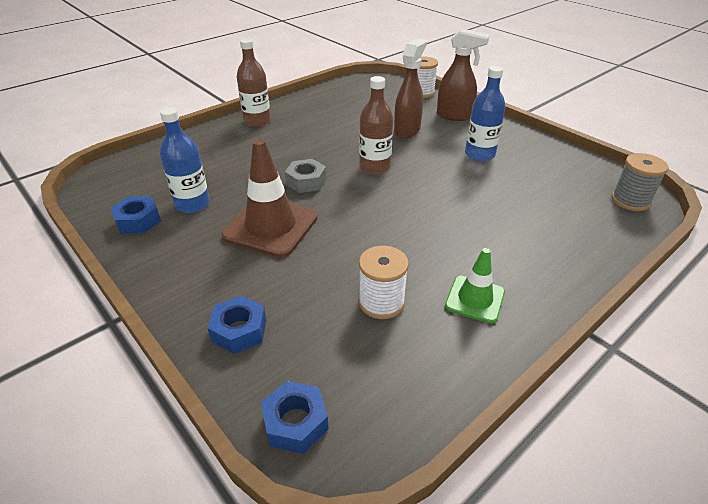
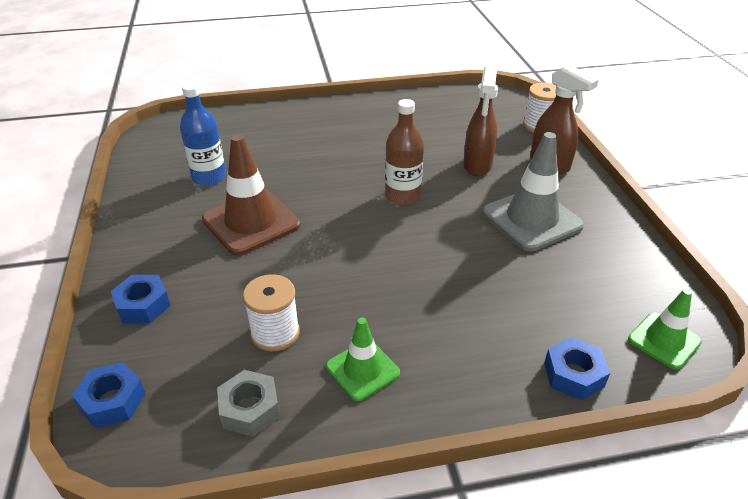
camera: 30 degrees right, 0 degrees up
(138, 221) = (156, 178): blue nut -> blue nut (573, 374)
(257, 121) = (337, 111): brown bottle -> none
(306, 181) = (323, 189): grey nut -> grey nut (250, 409)
(407, 130) = (477, 166): brown spray bottle -> brown spray bottle turned 135 degrees clockwise
(479, 154) = (531, 219): blue bottle -> grey traffic cone
(630, 201) = (664, 340): grey spool -> green traffic cone

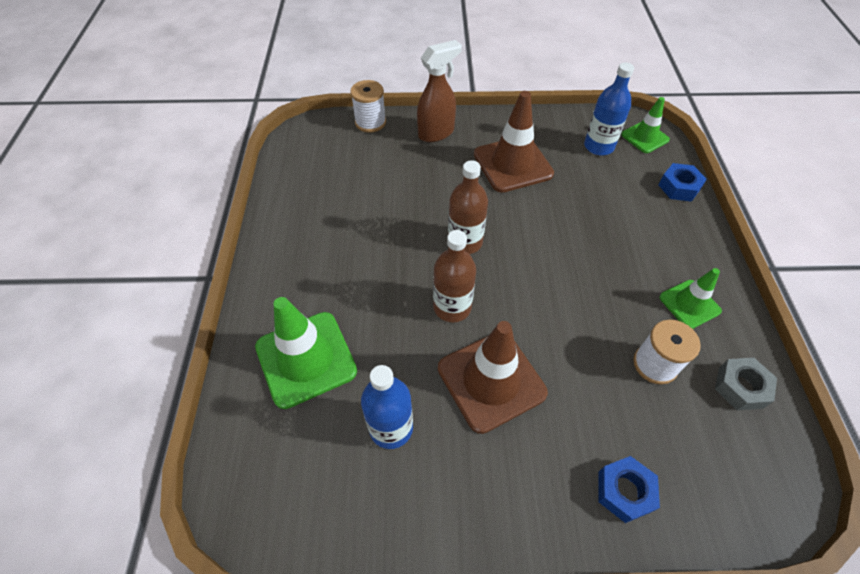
camera: 80 degrees left, 15 degrees up
(112, 401) = (752, 507): blue nut -> none
(265, 134) = (306, 359): none -> green traffic cone
(324, 195) = (452, 307): none -> brown bottle
(477, 166) = (427, 179): brown spray bottle -> none
(531, 219) = (512, 164): grey traffic cone -> brown traffic cone
(610, 291) = (598, 146): none -> blue bottle

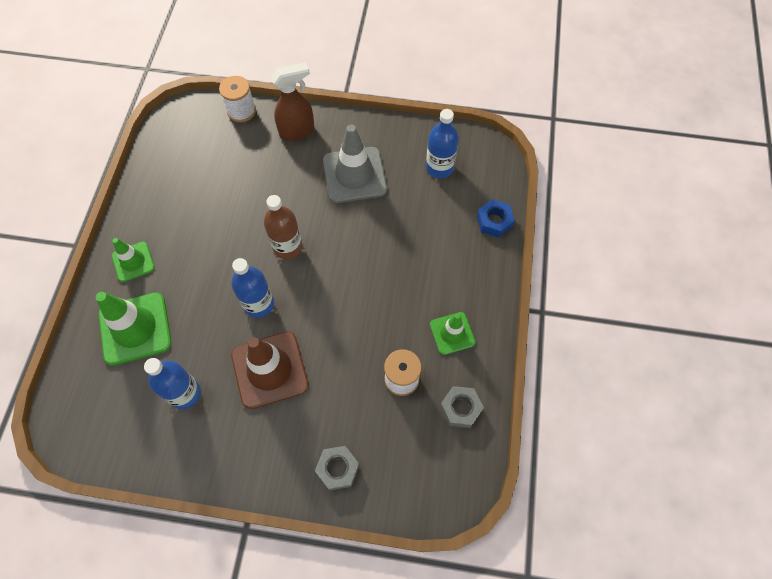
camera: 10 degrees right, 10 degrees up
(452, 307) = (259, 304): brown bottle -> blue bottle
(512, 164) = (354, 175): brown traffic cone -> grey traffic cone
(624, 491) = (338, 469): blue nut -> grey nut
(644, 137) = (486, 164): green traffic cone -> green traffic cone (133, 262)

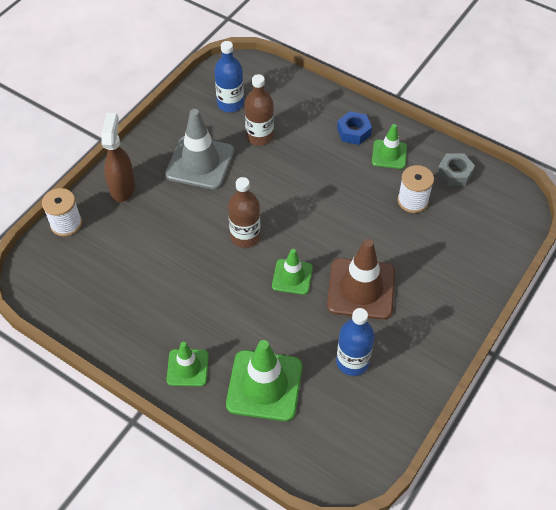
camera: 65 degrees left, 10 degrees down
(259, 304) = (292, 277): blue bottle -> green traffic cone
(338, 469) = (470, 270): grey nut -> none
(412, 208) = (259, 136): none -> brown bottle
(494, 221) = (304, 90): blue nut -> blue nut (353, 132)

